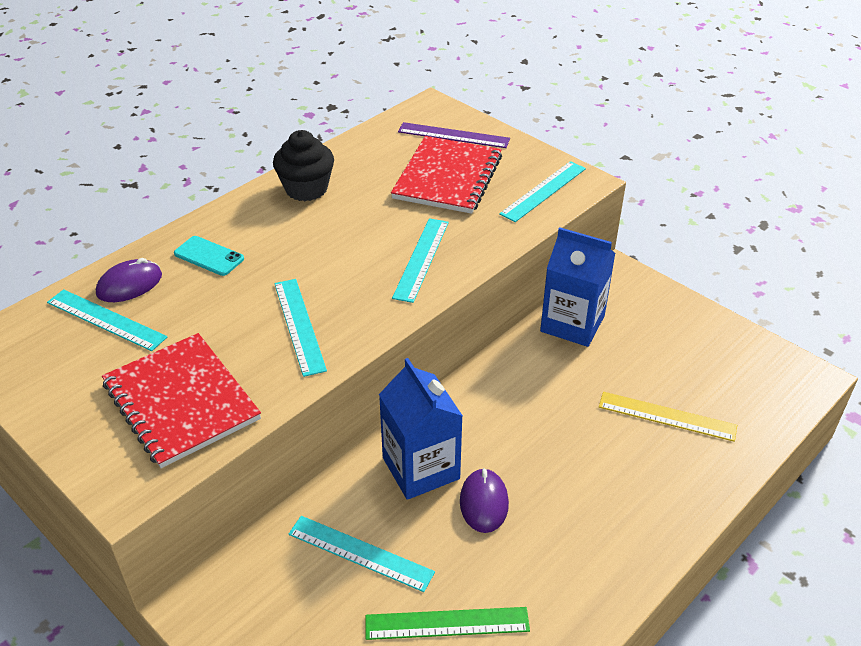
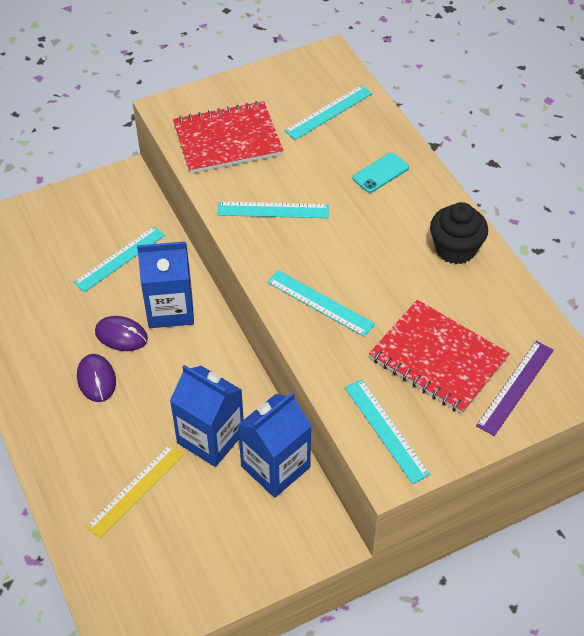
camera: 110 degrees right, 10 degrees up
(129, 284) = (363, 127): purple mouse -> purple mouse (96, 379)
(447, 623) = (45, 288): green ruler -> none
(571, 378) = (210, 438): none -> blue carton

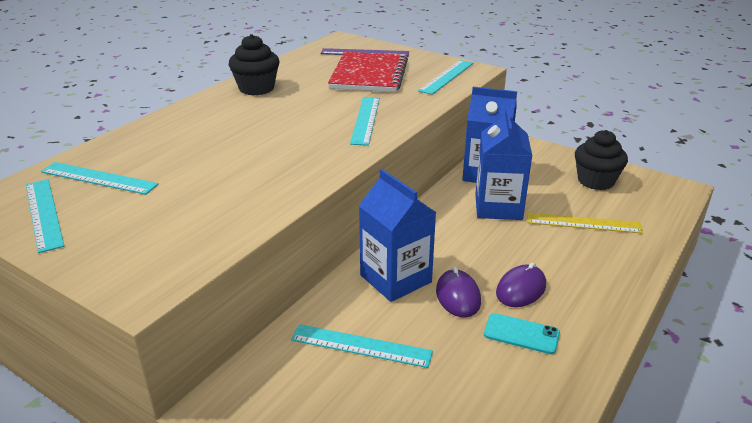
camera: 120 degrees left, 20 degrees down
(191, 562) = (596, 181): none -> black cupcake
(227, 140) = (181, 225): red notebook -> none
(273, 210) = (275, 167): turquoise ruler -> turquoise ruler (43, 214)
(380, 173) = (184, 132): turquoise phone -> turquoise phone (521, 334)

